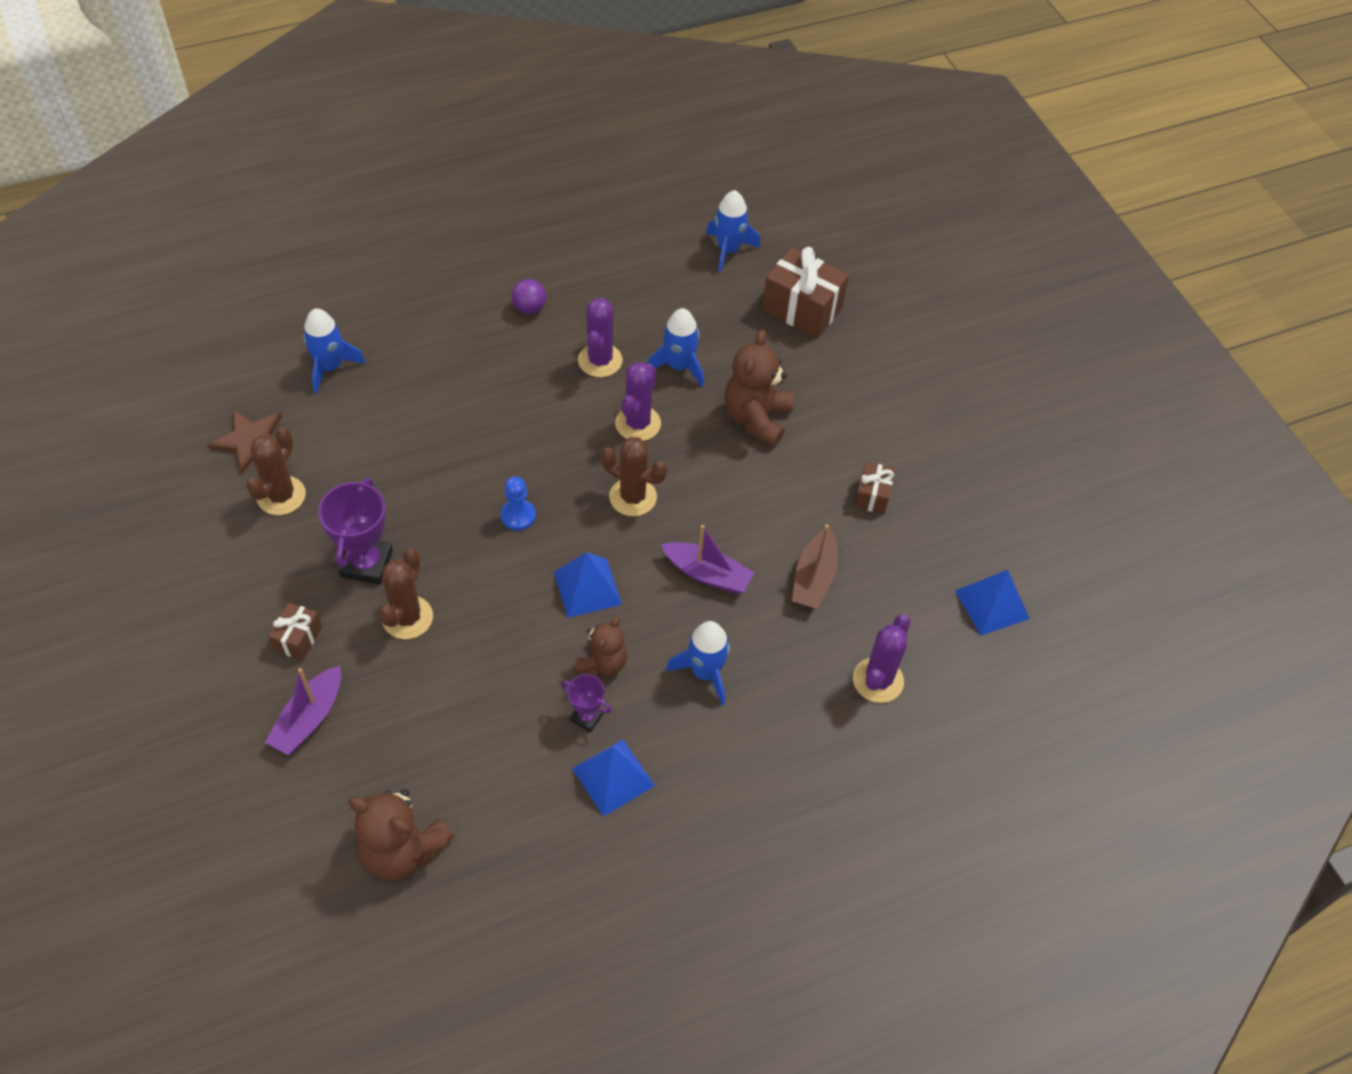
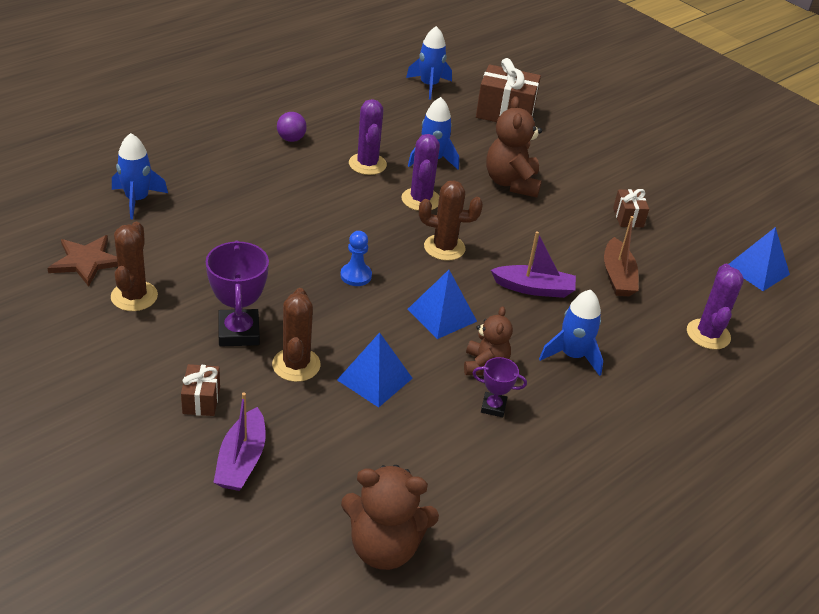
camera: 20 degrees left, 15 degrees down
(613, 777) = (541, 446): blue pyramid -> blue pyramid (375, 379)

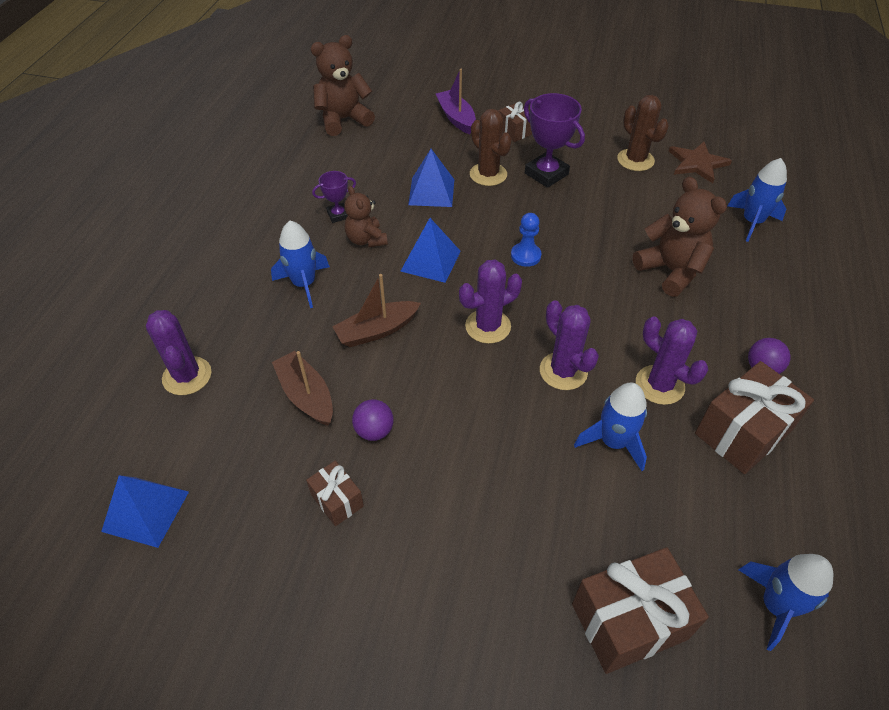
camera: 150 degrees right, 10 degrees up
(351, 127) = (742, 432): none -> brown gift
(444, 247) = (488, 326): brown cactus -> purple cactus
(511, 183) = (502, 465): brown teddy bear -> brown teddy bear (671, 271)
(534, 288) = (377, 330): purple boat -> brown boat
(581, 235) = (374, 431): none -> purple ball

